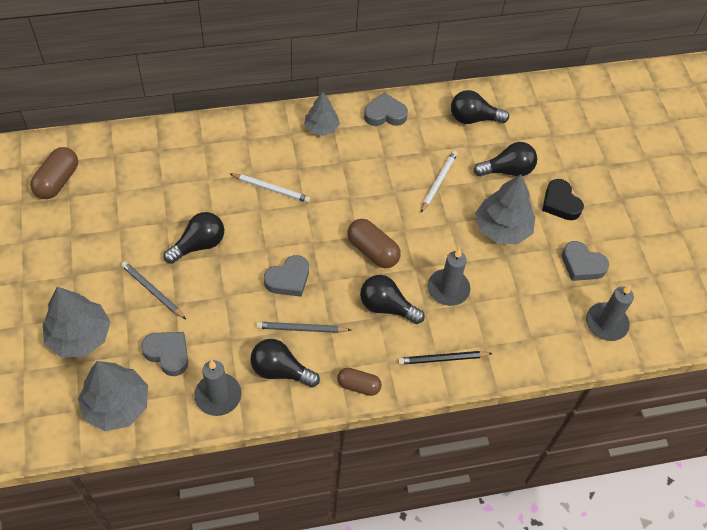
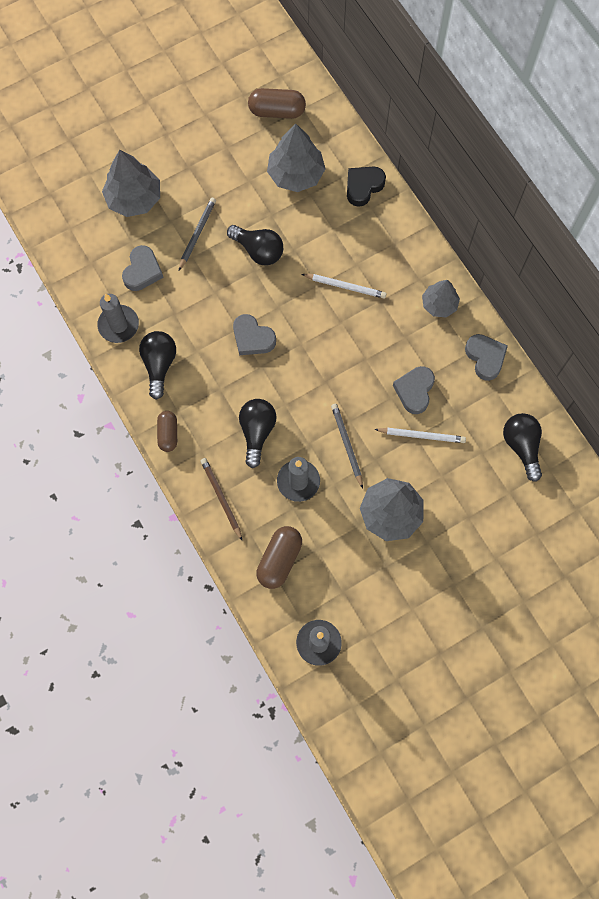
camera: 75 degrees right, 15 degrees up
(117, 405) = (83, 253): grey tree -> grey tree (296, 174)
(271, 189) = (345, 286): white pencil -> white pencil turned 75 degrees counterclockwise
(301, 329) = (206, 367): grey pencil -> grey pencil (347, 445)
(372, 251) = (313, 400): brown capsule -> brown capsule (279, 560)
(442, 359) = (221, 498): black pencil -> brown pencil
(507, 170) = (467, 499): black light bulb -> none
(560, 203) = (448, 564): black heart -> black heart (363, 187)
(582, 265) = (379, 603): grey heart -> grey heart (414, 391)

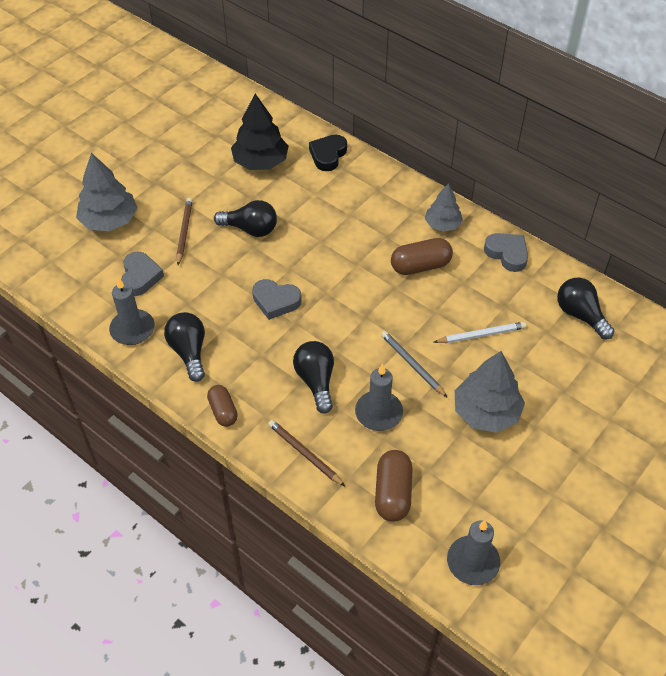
camera: 20 degrees left, 20 degrees down
(197, 234) = (184, 232): grey pencil -> brown pencil
(277, 111) = (222, 121): brown capsule -> brown capsule (420, 266)
(296, 174) = (260, 162): grey tree -> black tree
(345, 286) = (347, 234): white pencil -> none
(414, 391) = (455, 299): grey heart -> none

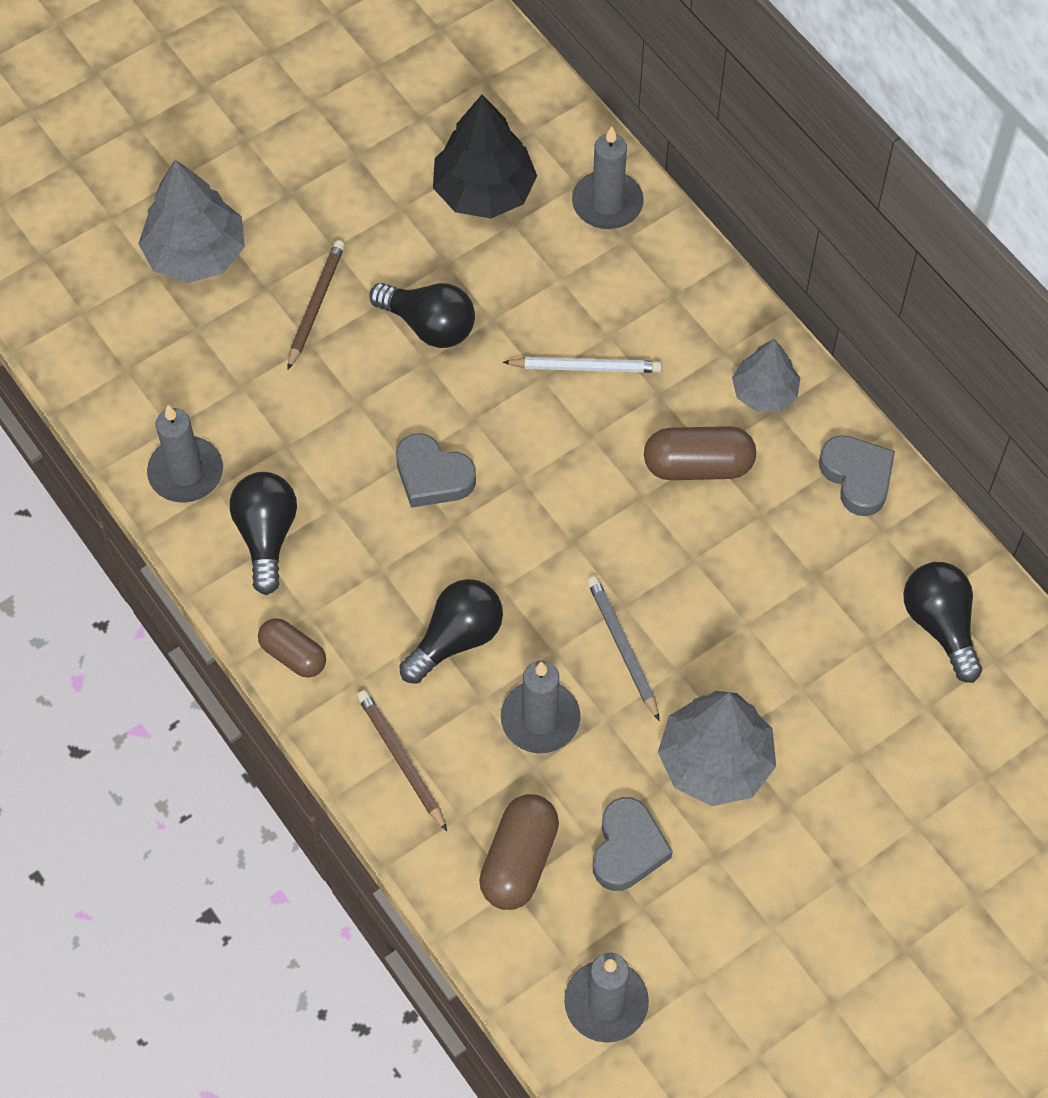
camera: 15 degrees right, 10 degrees up
(140, 277) = (221, 376): grey heart -> grey heart (628, 848)
(223, 411) = (293, 655): brown capsule -> brown capsule turned 45 degrees counterclockwise
(316, 381) = (456, 638): black light bulb -> black light bulb turned 45 degrees clockwise
(328, 155) = (607, 203): black heart -> grey candle
(481, 335) = (757, 621): white pencil -> white pencil (585, 367)

